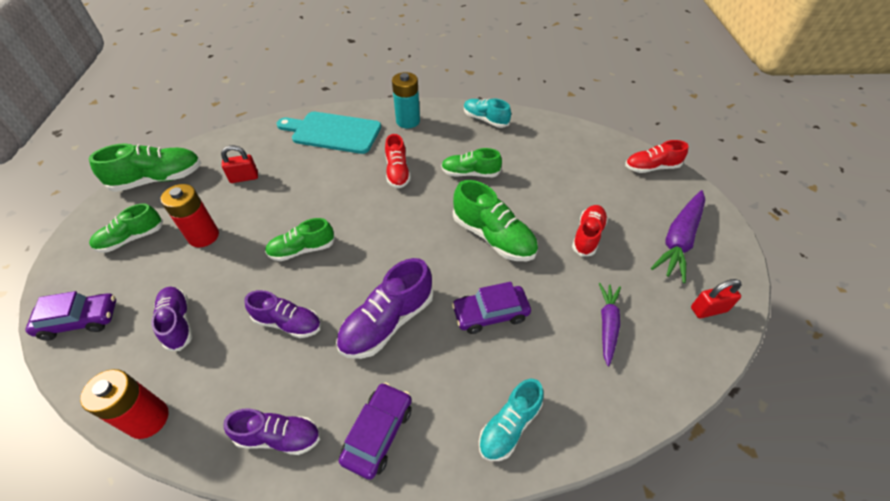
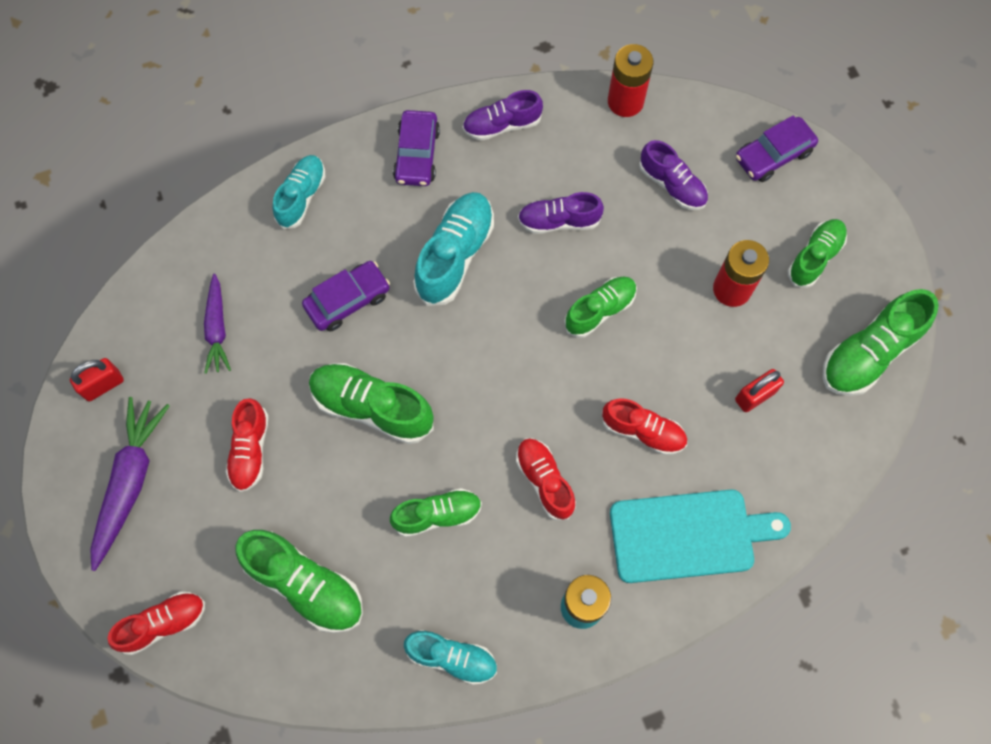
camera: 160 degrees right, 20 degrees up
(323, 179) = (643, 431): none -> red shoe
(387, 322) = (455, 255): purple shoe -> turquoise shoe
(561, 163) = (305, 584): none -> green shoe

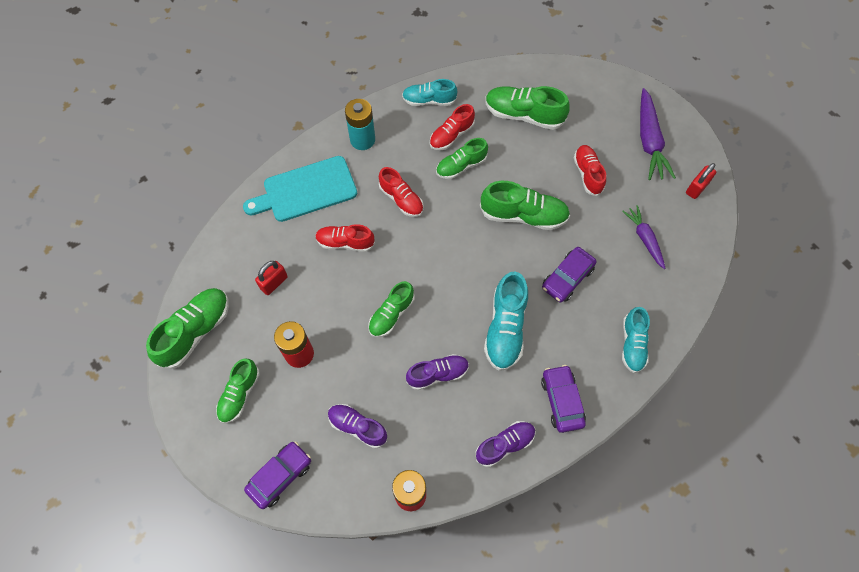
camera: 165 degrees right, 5 degrees down
(163, 623) = (592, 81): red shoe -> red shoe (451, 135)

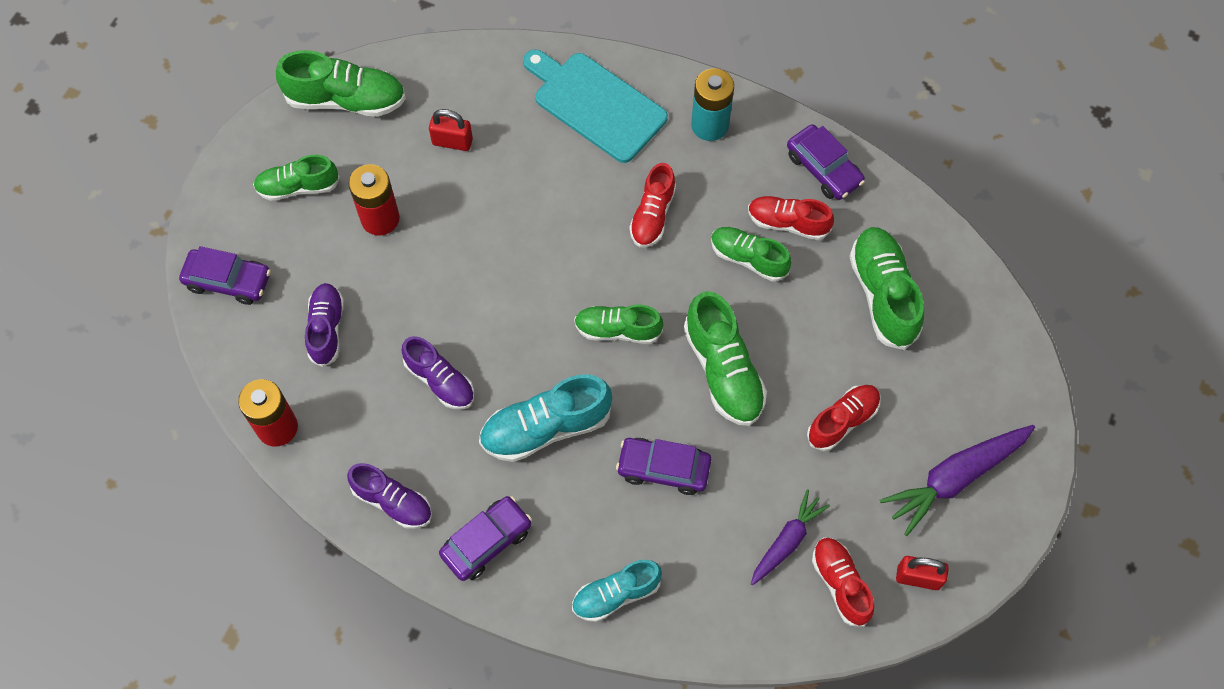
camera: 60 degrees right, 0 degrees up
(345, 243) = (552, 187): red shoe -> red shoe (840, 584)
(391, 314) = (487, 289): green shoe -> green shoe (617, 330)
(429, 100) = (824, 168): turquoise shoe -> purple car

